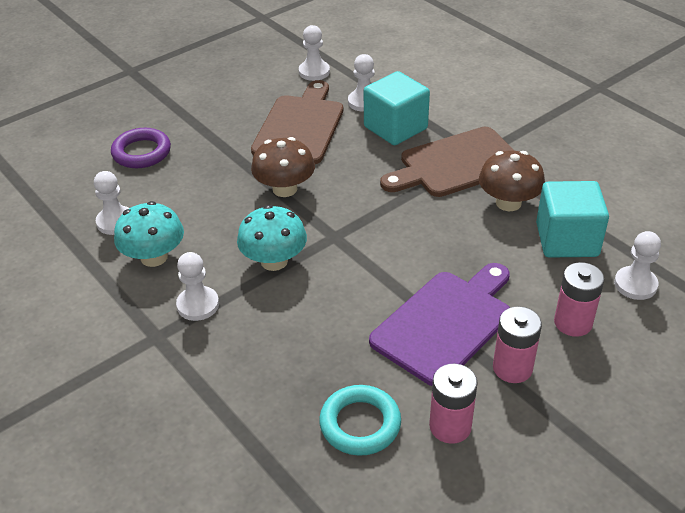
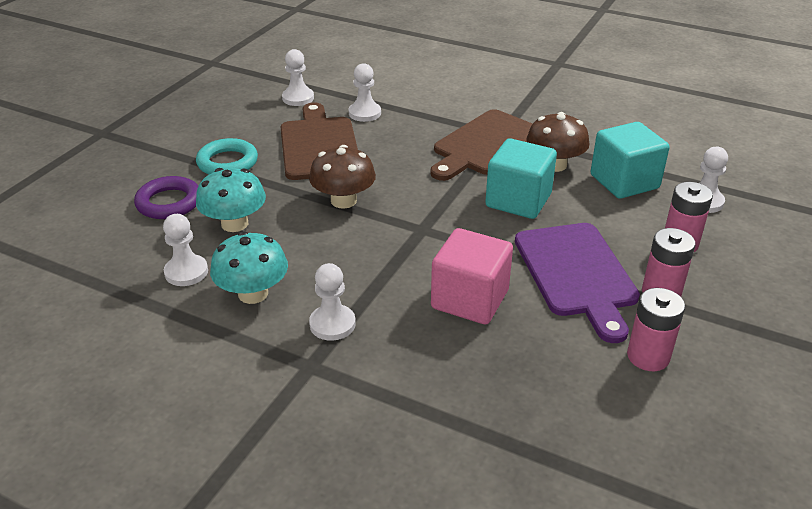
camera: 25 degrees left, 5 degrees down
(274, 261) = (380, 264): turquoise mushroom -> turquoise mushroom (234, 224)
(328, 318) = (470, 299): none -> pink cube
(360, 424) = (569, 381): turquoise ring -> turquoise ring (227, 162)
(395, 128) = (410, 128): turquoise cube -> turquoise cube (518, 200)
(445, 323) = (577, 273): purple cutting board -> purple cutting board turned 150 degrees clockwise

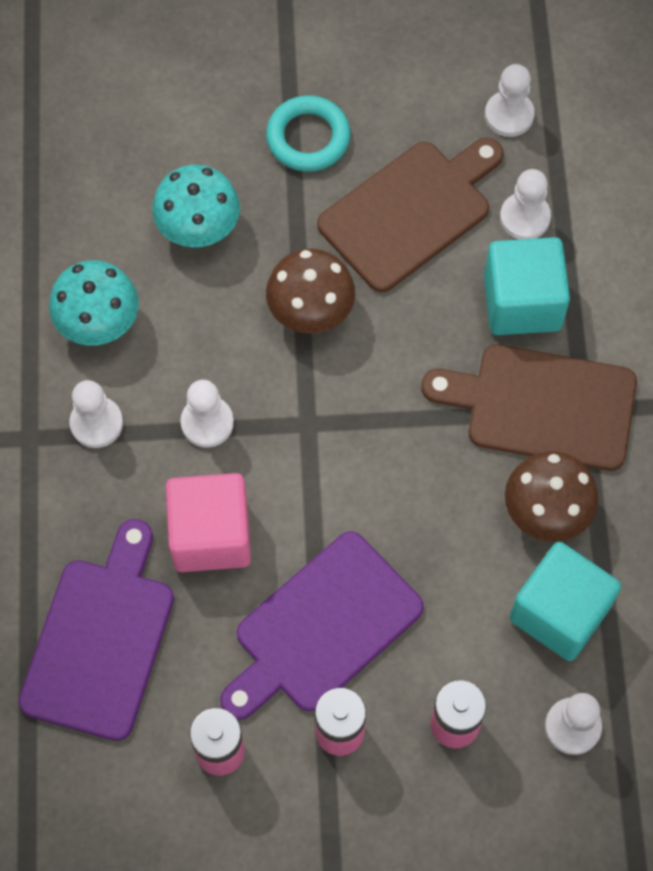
camera: 60 degrees right, 30 degrees up
(169, 202) = (194, 135): purple ring -> none
(186, 272) = (93, 237): white pawn -> white pawn (207, 423)
(515, 389) = (100, 640): none -> purple cutting board
(518, 200) = (433, 502): turquoise cube -> turquoise cube (522, 302)

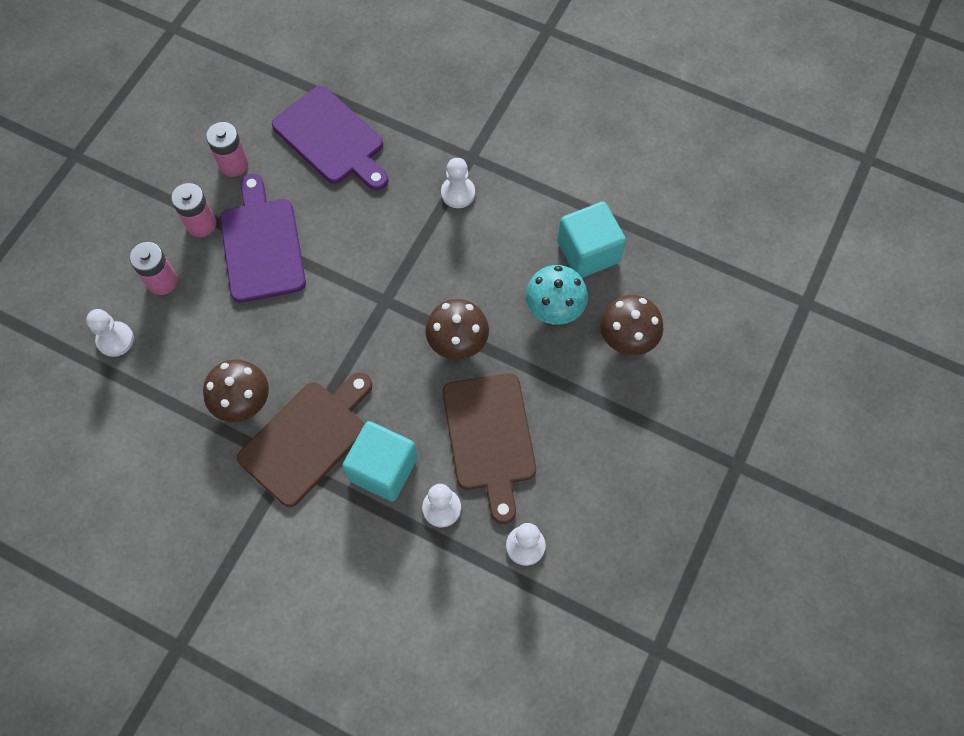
camera: 120 degrees right, 0 degrees up
(98, 321) = (522, 223): turquoise mushroom -> none
(190, 131) = (627, 337): none -> brown mushroom
(207, 423) = (421, 248): white pawn -> none
(211, 535) = (352, 217): pink cube -> none
(308, 138) = (582, 405): turquoise ring -> none
(559, 612) = (180, 371): turquoise cube -> turquoise cube (588, 252)

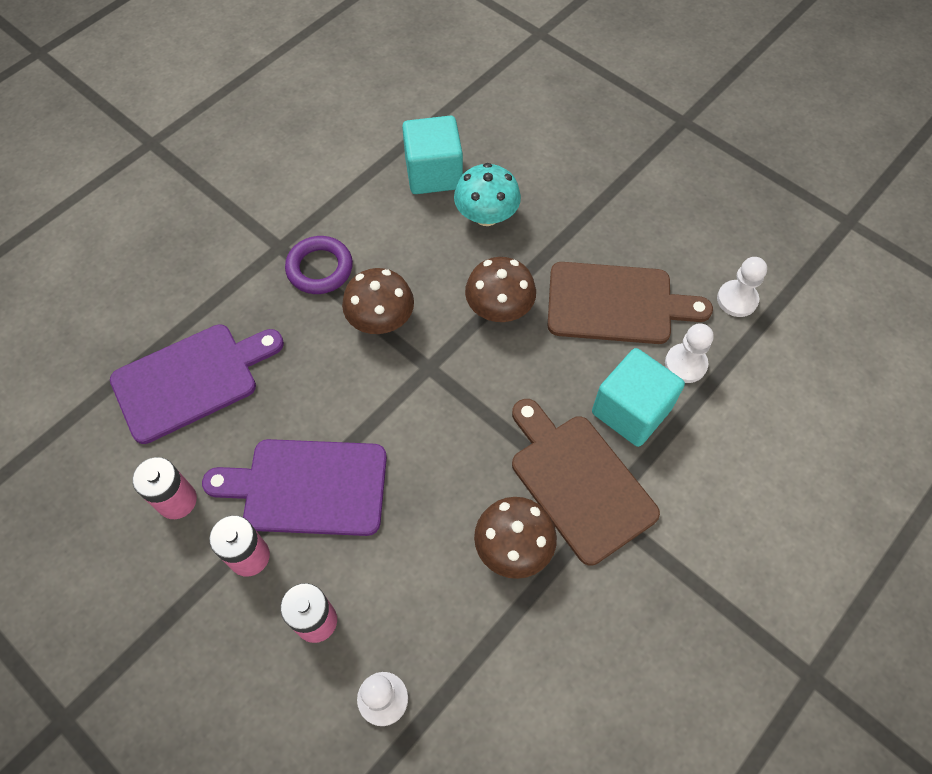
camera: 75 degrees left, 5 degrees down
(458, 193) = (320, 268): white pawn -> purple ring
(627, 337) = (536, 166): brown mushroom -> brown mushroom (381, 319)

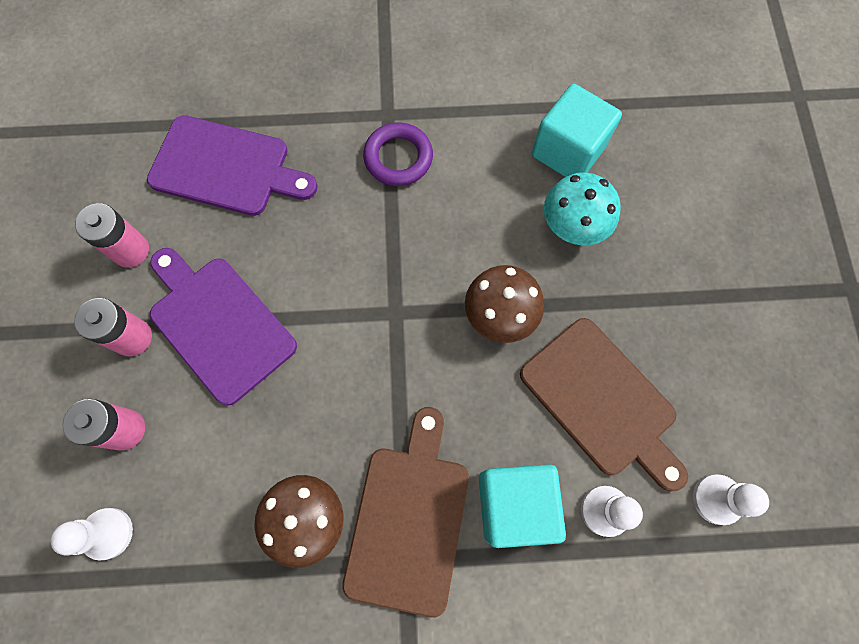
camera: 45 degrees right, 10 degrees up
(381, 319) = (400, 240): brown mushroom -> none

